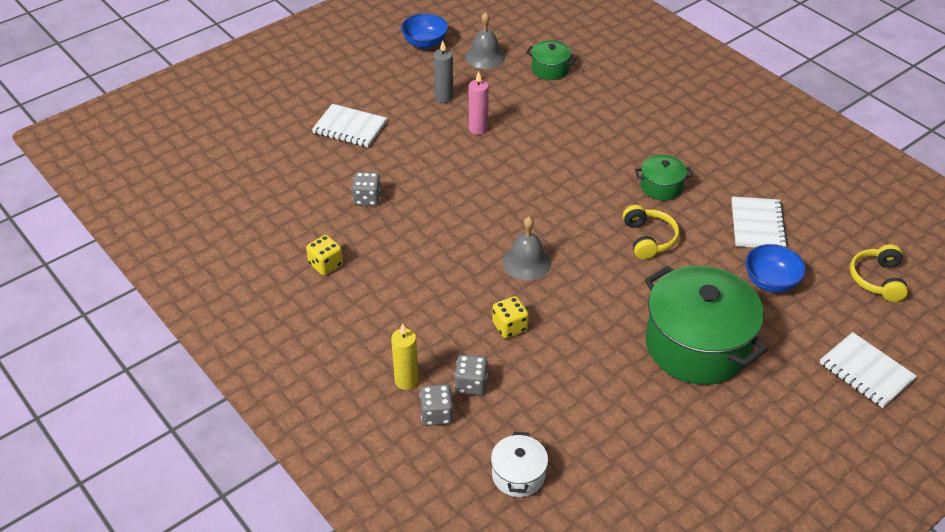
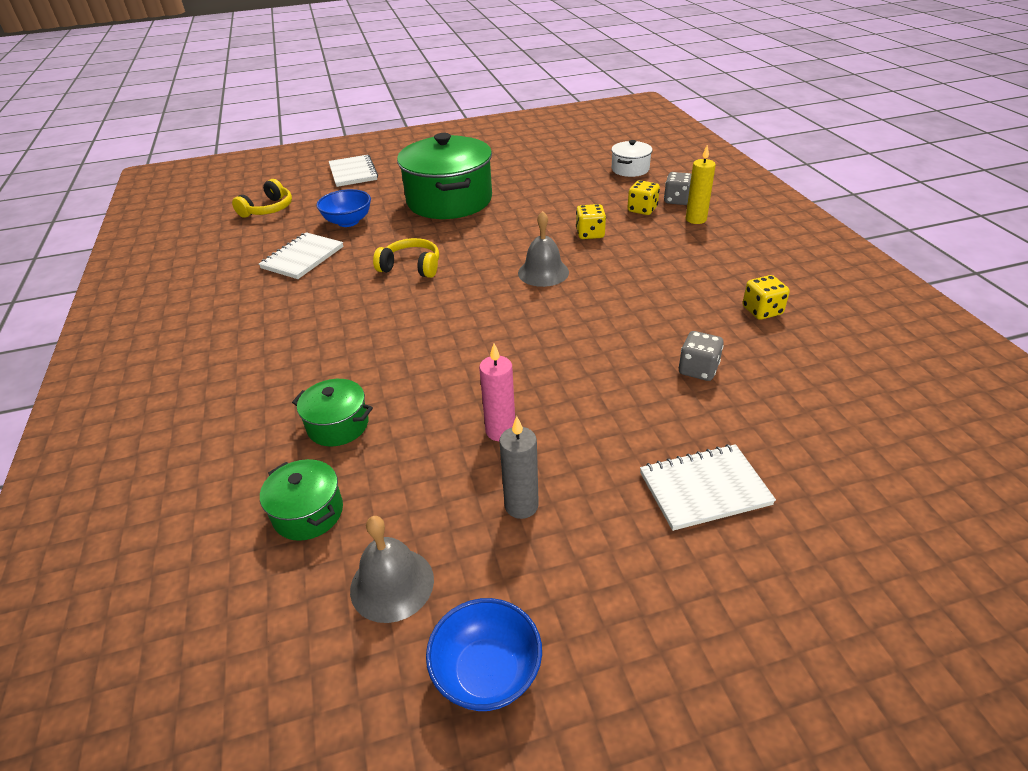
camera: 155 degrees left, 5 degrees down
(349, 128) = (704, 488): white notebook -> white notebook turned 60 degrees counterclockwise
(471, 384) = (642, 209): grey dice -> yellow dice
(648, 239) = (411, 267): yellow headphones -> yellow headphones turned 90 degrees clockwise
(661, 187) = (347, 306): green pot -> green pot (338, 425)

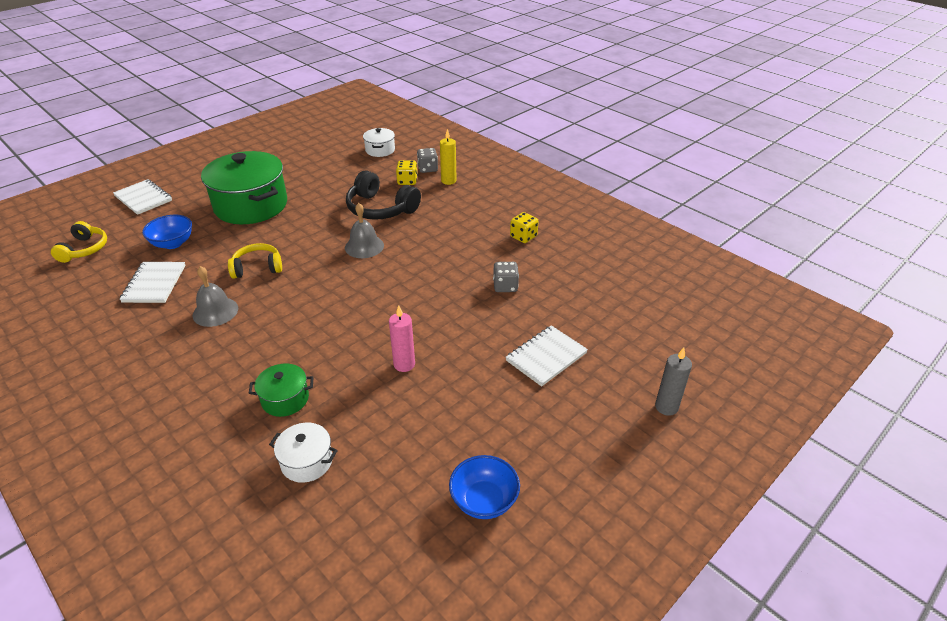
camera: 30 degrees left, 0 degrees up
(308, 513) = (307, 461): green pot -> white pot
(392, 584) = (395, 480): grey bell -> grey bell (215, 311)
(521, 505) = (446, 405): grey candle -> grey candle (666, 407)
(590, 234) = (380, 208): yellow dice -> black headphones

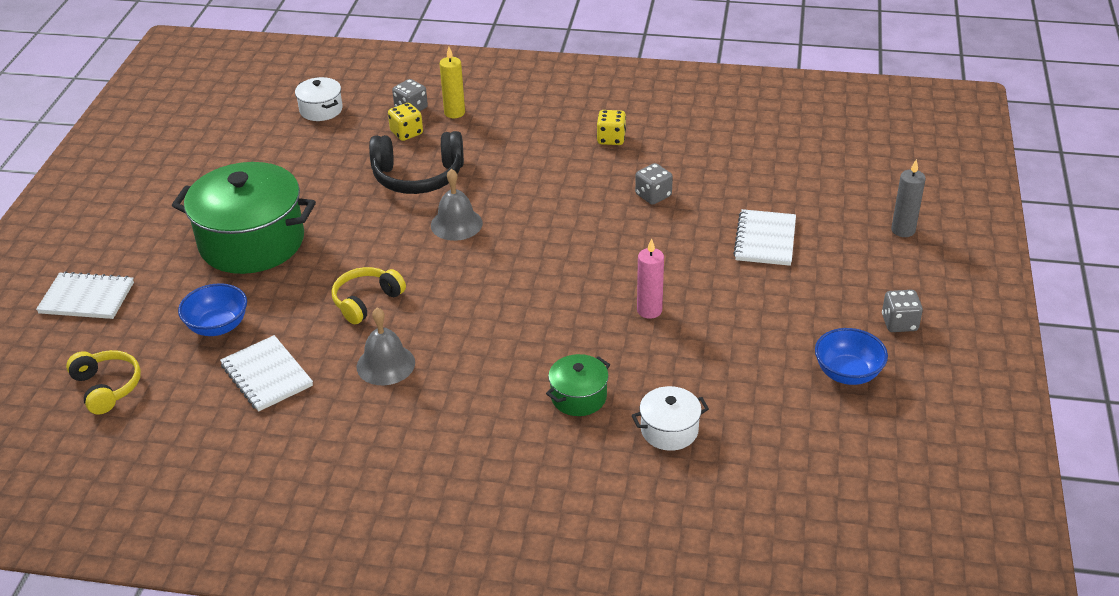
camera: 35 degrees left, 0 degrees up
(575, 484) = (899, 323): none -> grey dice

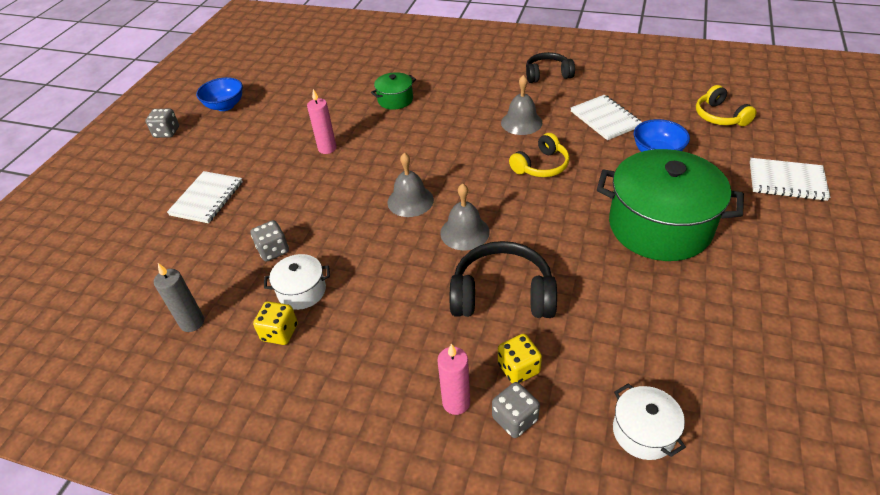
camera: 170 degrees left, 5 degrees up
(334, 461) = (547, 75): none -> black headphones
(454, 113) = (456, 402): yellow candle -> pink candle
(521, 251) = (410, 201): none -> grey bell
(669, 430) = (348, 82): white pot -> white pot (302, 291)
(903, 230) = (95, 200): grey candle -> grey candle (192, 322)

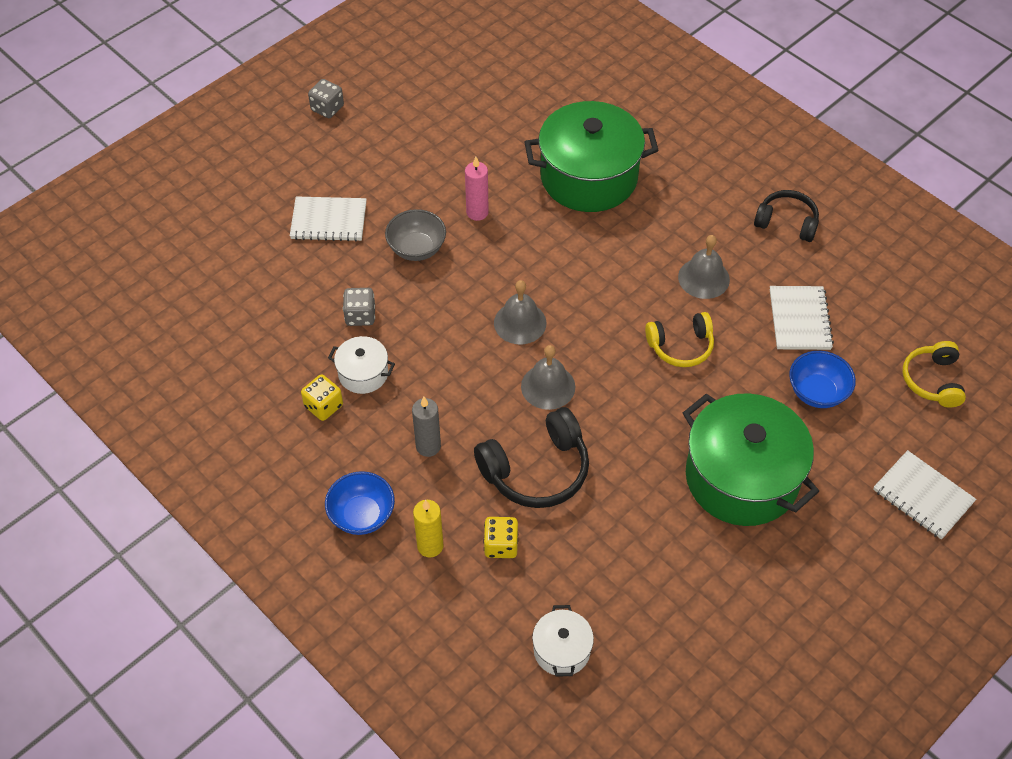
camera: 25 degrees right, 10 degrees up
(192, 322) = (256, 357): grey candle -> grey candle (428, 446)
(207, 198) = (329, 221): white notebook -> white notebook turned 45 degrees clockwise
(225, 106) = (403, 97): blue bowl -> blue bowl (362, 515)
(293, 188) = (417, 248): none -> grey bowl
(395, 100) = (589, 177): green pot -> green pot, size x2.16
(456, 402) = (430, 546): pink candle -> yellow candle
(502, 294) = (536, 470): black headphones -> black headphones turned 120 degrees clockwise
(515, 419) = (467, 584): grey dice -> none

